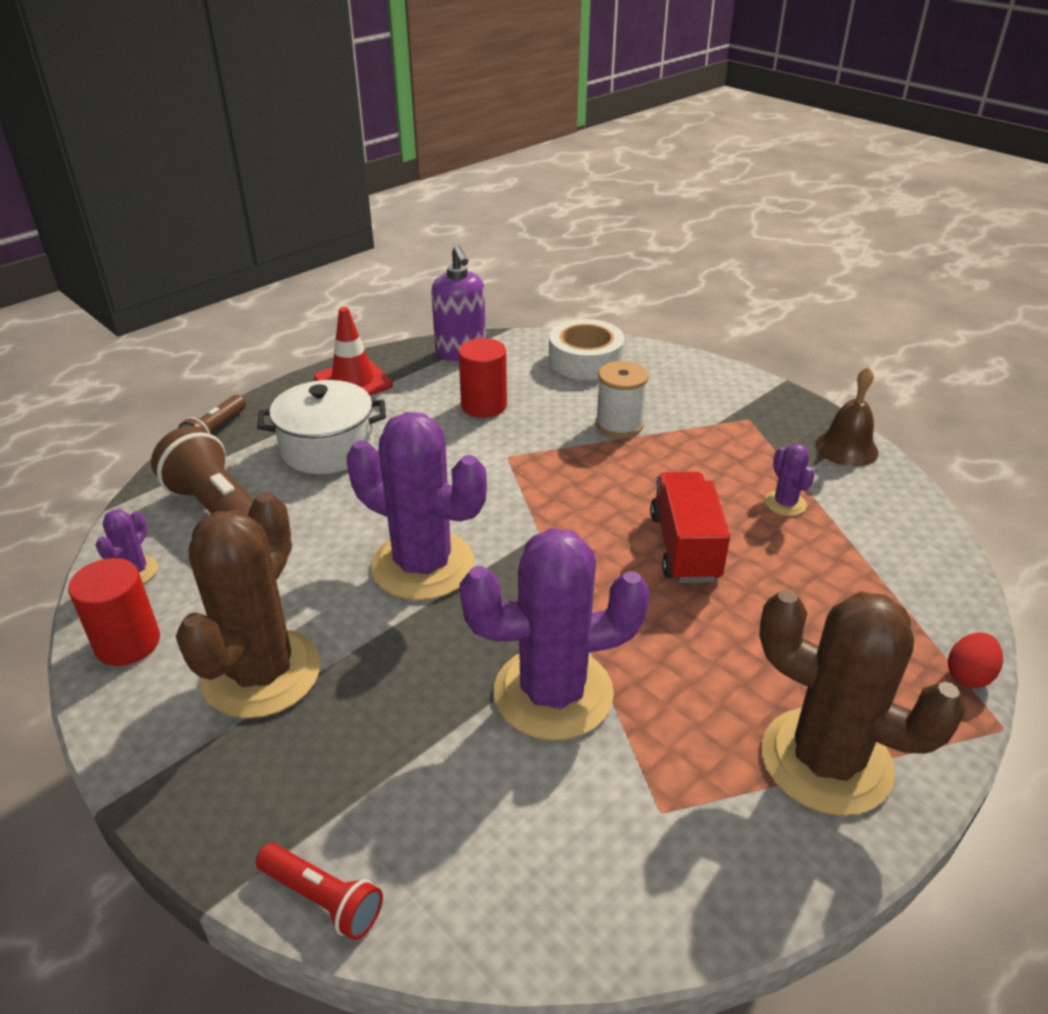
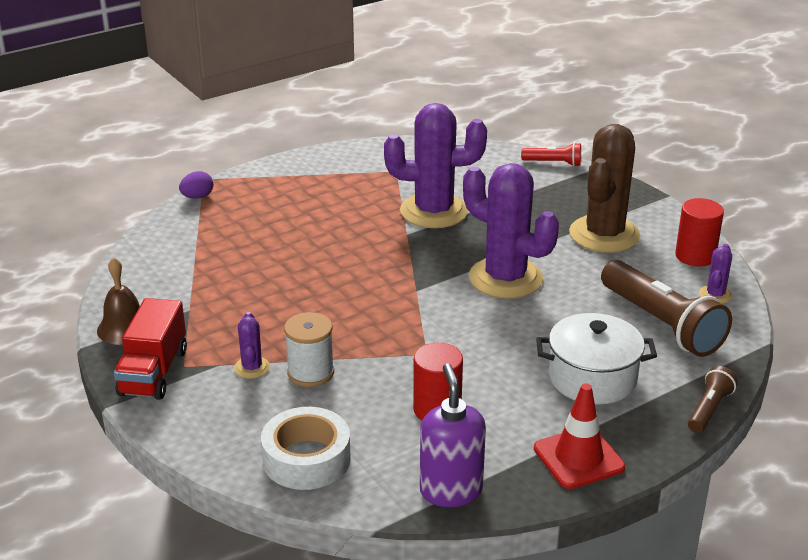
camera: 170 degrees left, 5 degrees down
(323, 899) = (553, 163): red flashlight -> red flashlight turned 150 degrees clockwise
(685, 547) = (314, 271): red truck -> red truck (153, 372)
(785, 503) = (218, 291): purple cactus -> purple cactus (252, 368)
(826, 761) = (305, 177): brown cactus -> none
(968, 675) = (197, 197): red egg -> purple egg

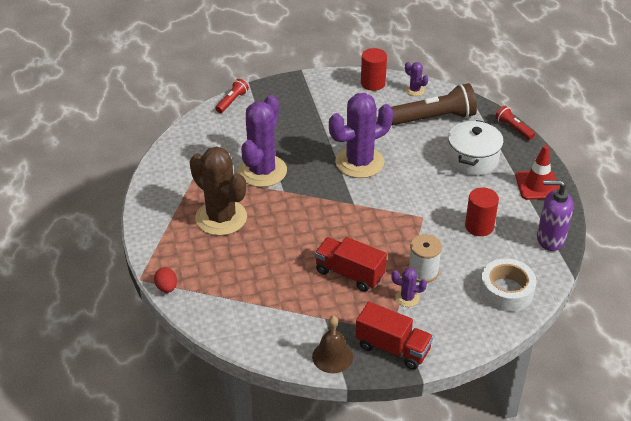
camera: 70 degrees left, 10 degrees up
(197, 197) = (166, 287): purple egg -> red egg
(277, 312) = (349, 274): none -> red truck
(604, 234) = (331, 109): brown cactus -> brown cactus (221, 218)
(709, 409) = (513, 128): brown flashlight -> red flashlight

